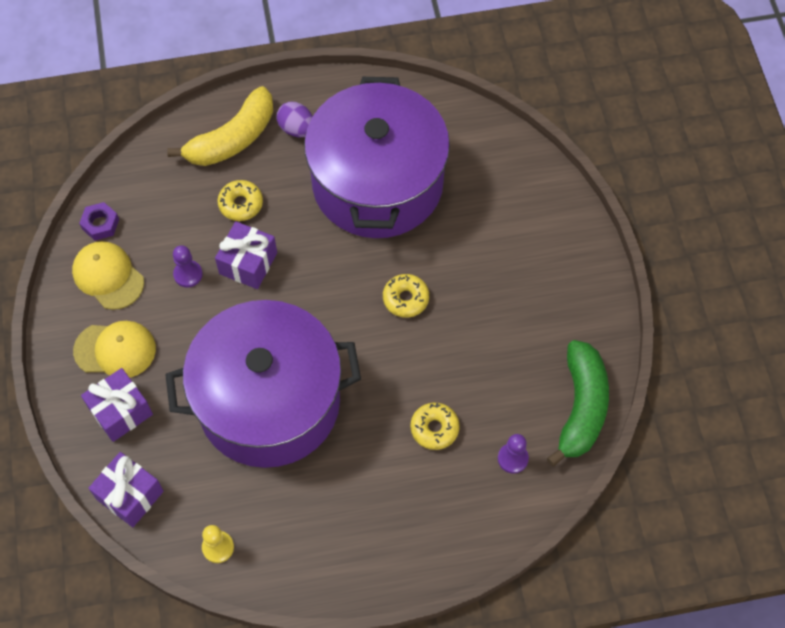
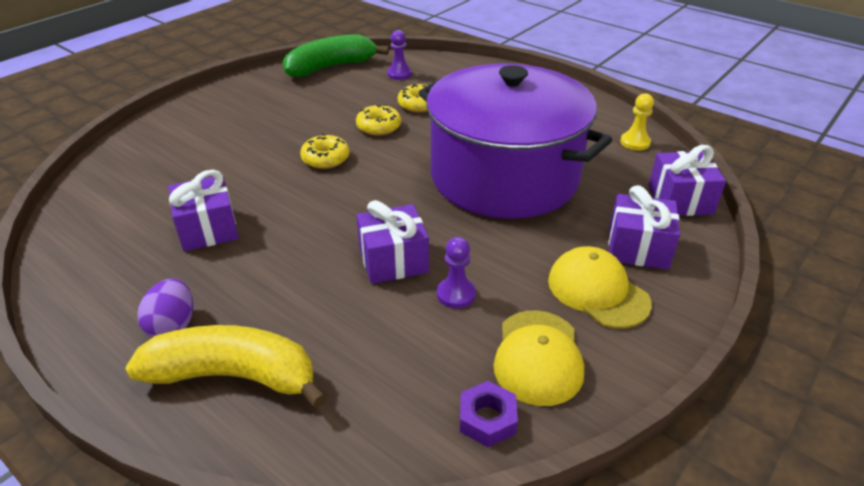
camera: 130 degrees left, 25 degrees down
(241, 204) = (327, 308): yellow donut -> yellow donut (378, 127)
(377, 183) = (208, 229): purple pot -> purple gift

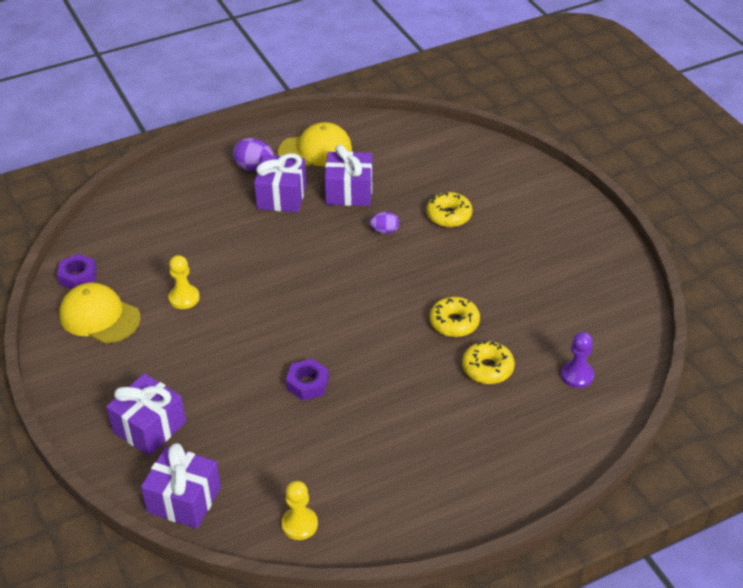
camera: 115 degrees right, 5 degrees up
(234, 376) = (193, 186): yellow banana -> none
(271, 188) = (384, 231): none -> purple egg
(325, 159) = (413, 272): yellow donut -> yellow donut (449, 215)
(331, 67) = (623, 320): green banana -> none
(393, 260) = (243, 277): purple gift -> purple gift (281, 196)
(456, 294) = (184, 298): purple pawn -> yellow pawn
(504, 176) = (307, 384): purple pot -> purple nut
(597, 291) = (126, 376): yellow cap -> yellow cap (315, 150)

